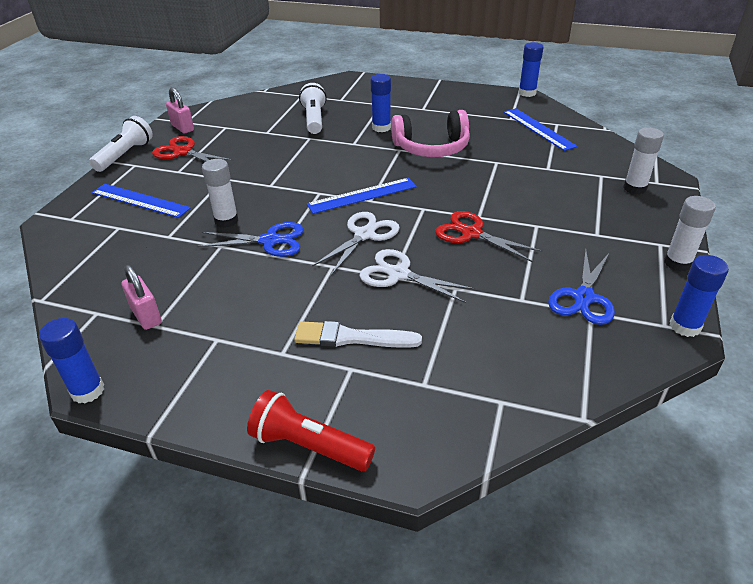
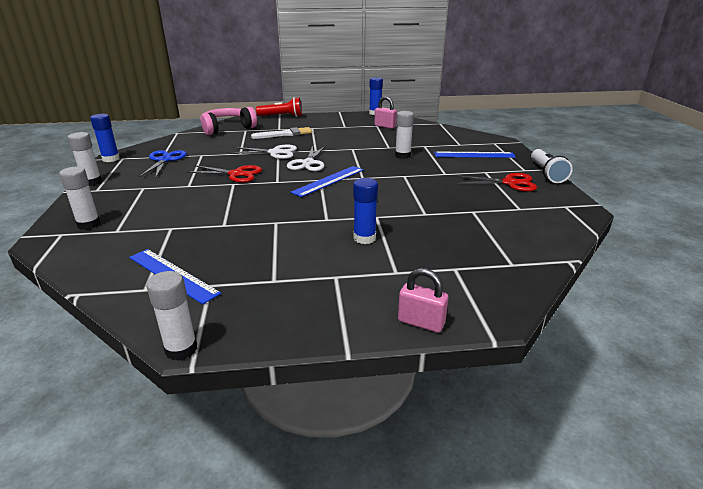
camera: 155 degrees right, 10 degrees down
(182, 128) = (554, 200): pink padlock -> pink padlock (421, 322)
(270, 241) = (363, 152): blue scissors -> none
(314, 119) = (448, 233): white flashlight -> none
(432, 148) = (295, 226): pink headphones -> pink headphones (227, 128)
(527, 93) = (181, 349): blue glue stick -> white glue stick

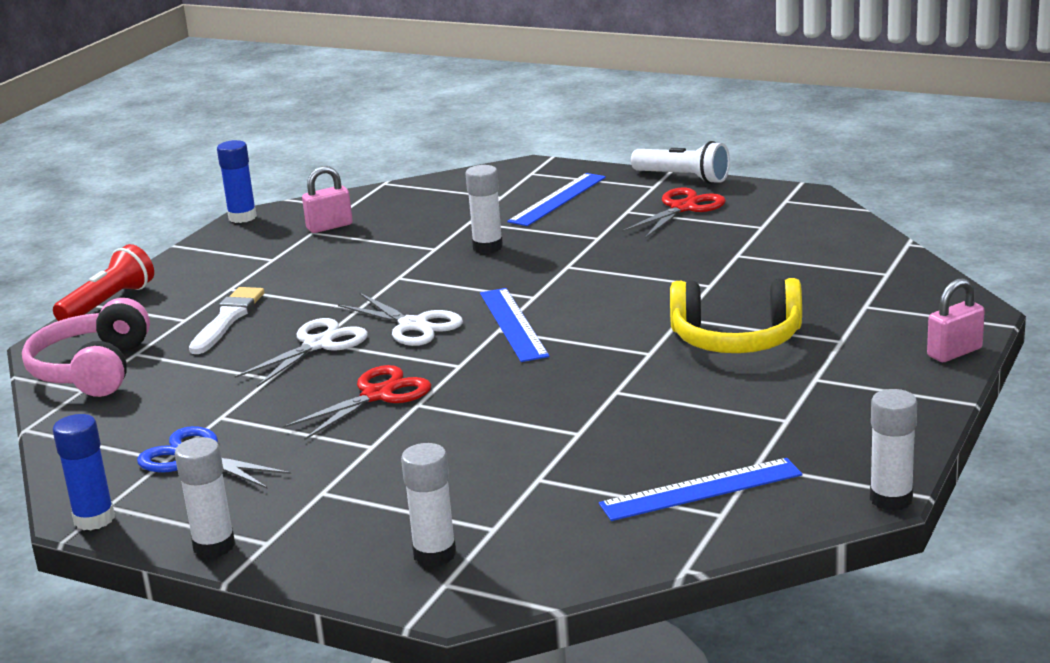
camera: 55 degrees left, 5 degrees down
(364, 238) = (736, 339): blue glue stick -> yellow headphones

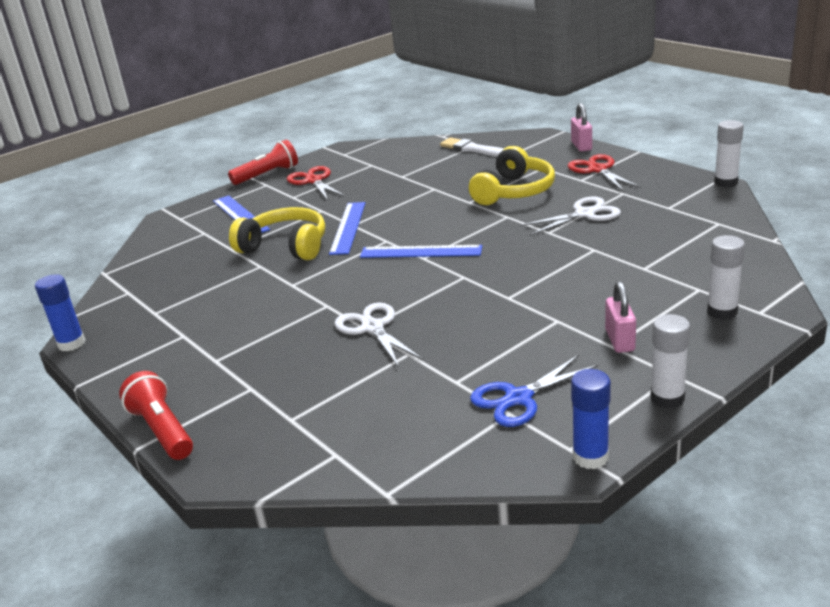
camera: 65 degrees left, 5 degrees up
(92, 370) = (300, 446): pink headphones -> none
(227, 319) = (277, 366): white brush -> white brush (474, 149)
(329, 227) = (156, 304): pink padlock -> pink padlock (619, 340)
(377, 395) = (481, 311): red scissors -> red scissors (597, 170)
(413, 325) = (383, 287): white scissors -> white scissors (584, 214)
(487, 247) = (285, 247): white glue stick -> yellow headphones
(683, 178) = (267, 175): white flashlight -> red flashlight
(701, 489) = (688, 224): blue ruler -> blue ruler (348, 227)

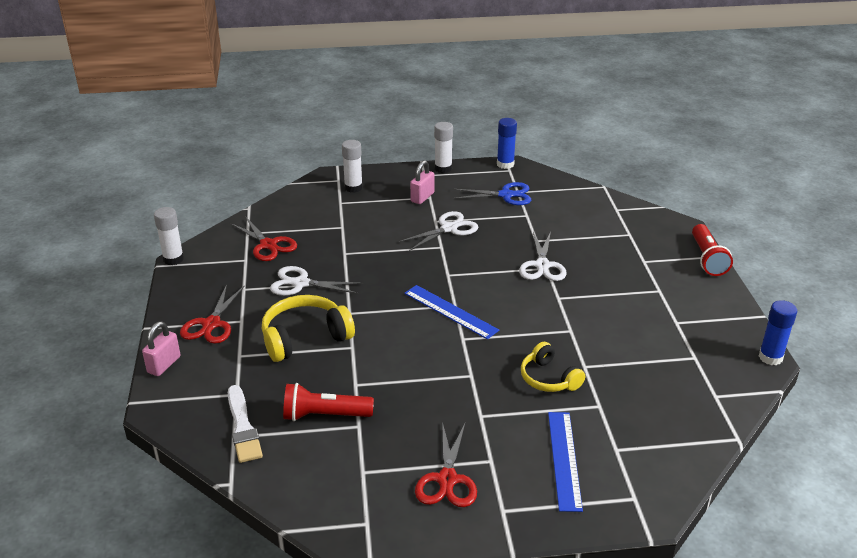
camera: 150 degrees left, 5 degrees up
(267, 175) = (487, 535): red flashlight -> red flashlight (324, 415)
(285, 247) = (548, 378): yellow headphones -> yellow headphones, size x0.65
(348, 227) = (478, 373): blue ruler -> none
(528, 319) = (449, 229): none -> white scissors
(676, 224) = (268, 245): none -> red scissors

